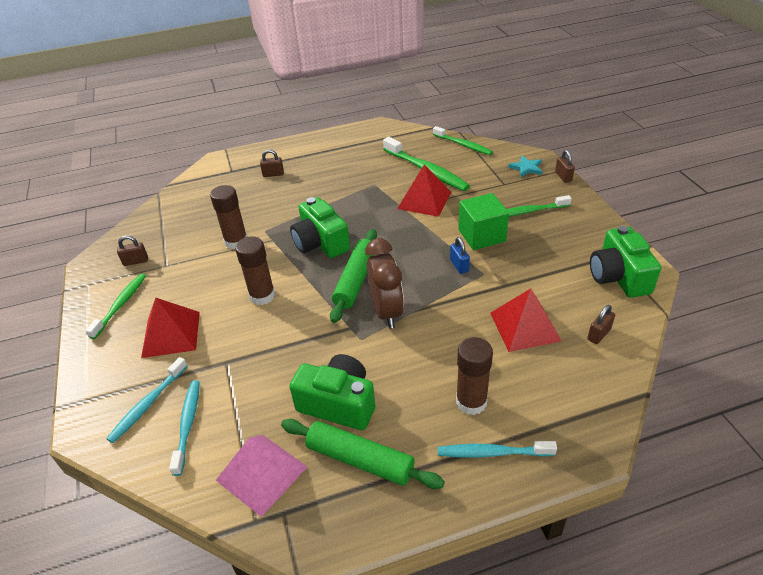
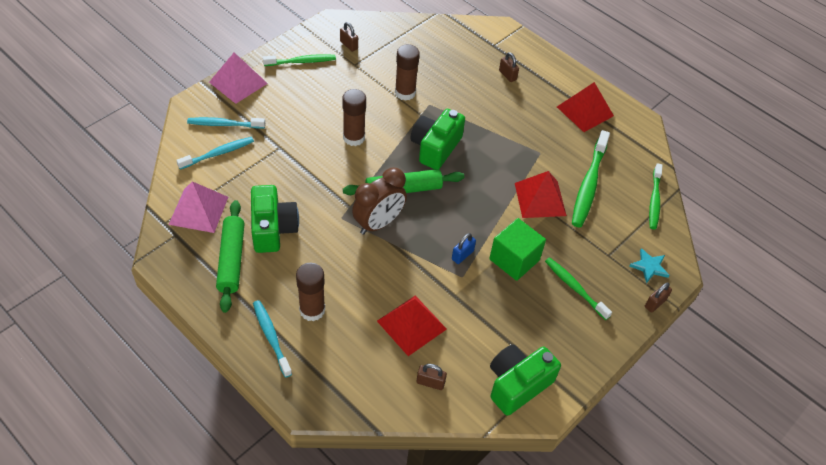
camera: 55 degrees right, 10 degrees up
(96, 371) = (238, 82): none -> pink pyramid
(171, 334) = (289, 104): red pyramid -> red pyramid (585, 111)

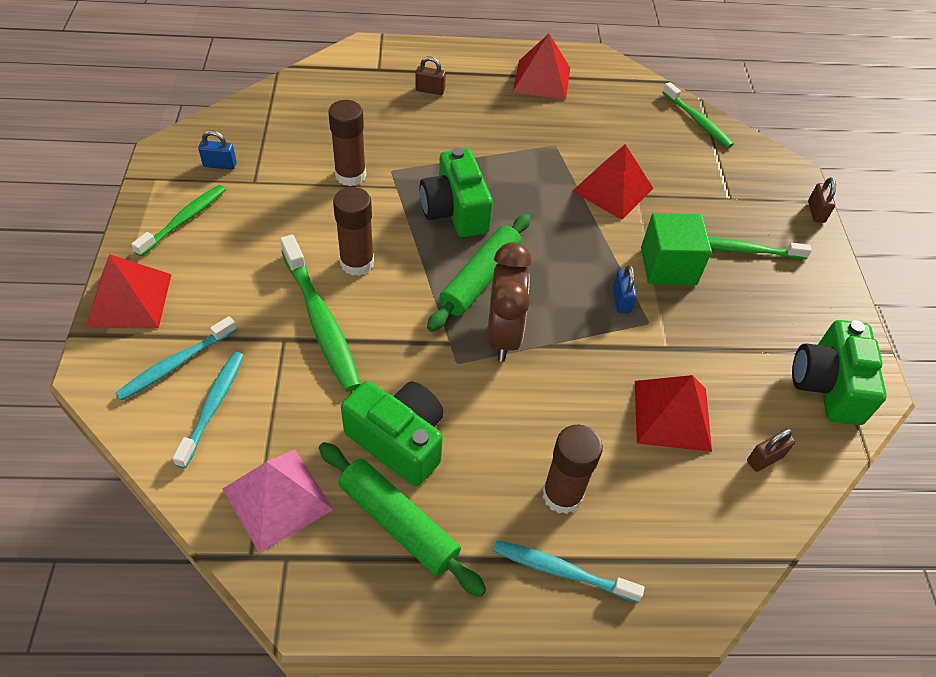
camera: 45 degrees left, 0 degrees up
(238, 82) = (129, 300): pink pyramid -> red pyramid
(349, 45) = (220, 165): brown padlock -> blue padlock
(589, 185) = (633, 145): green toothbrush -> green toothbrush (321, 321)
(649, 267) = (770, 183): turquoise star -> none

